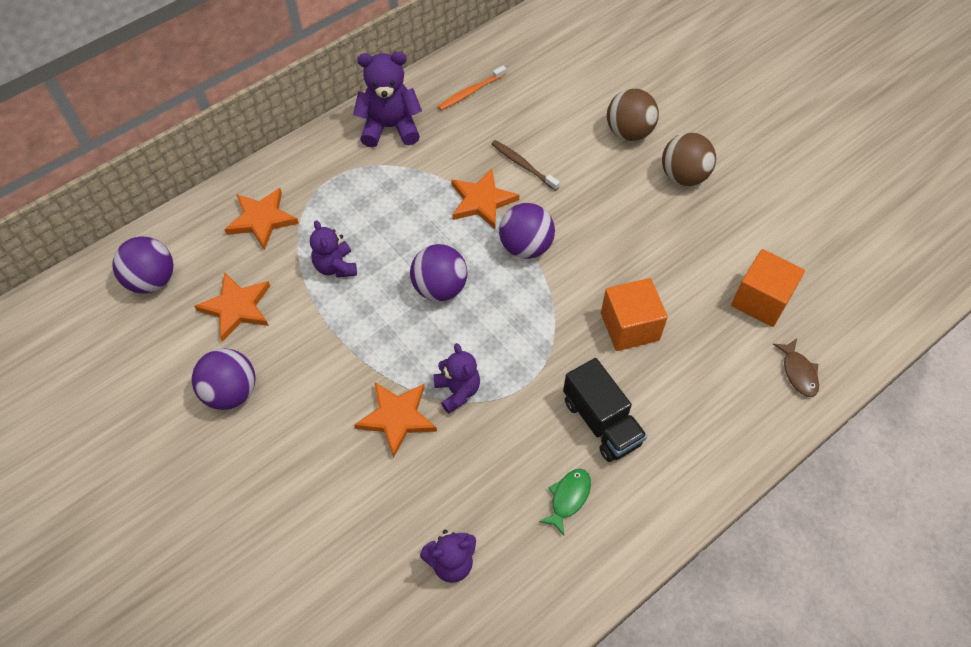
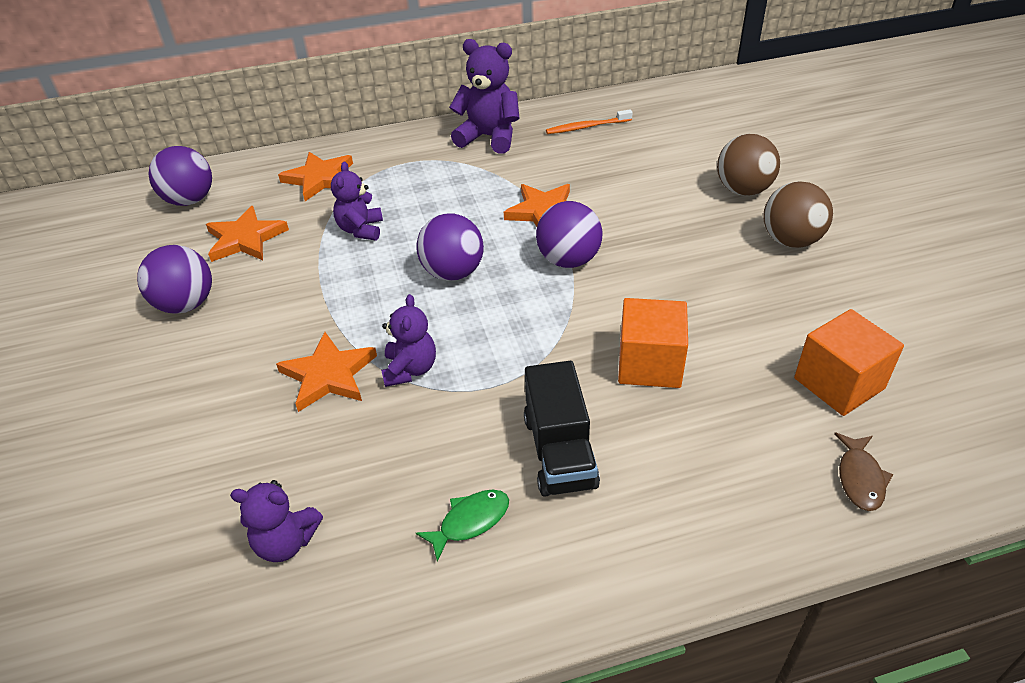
camera: 25 degrees right, 15 degrees down
(523, 165) = (607, 192): brown toothbrush -> none

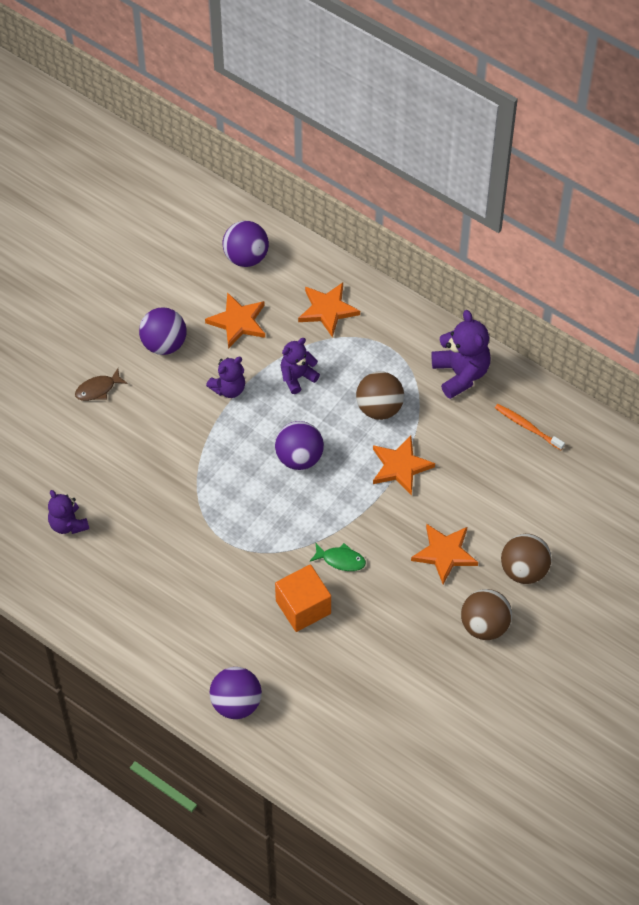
camera: 50 degrees right, 15 degrees up
(328, 375) = (172, 459): orange star -> orange star (444, 553)
(410, 369) = (206, 494): purple teddy bear -> purple teddy bear (228, 388)
(464, 195) = (379, 408): none -> brown ball
(470, 521) = (136, 590): green fish -> green fish (341, 560)
(559, 451) = (207, 601): black truck -> none
(568, 260) = (361, 511): purple ball -> purple ball (236, 703)
(839, 383) = (361, 707): orange cube -> none
(860, 478) = (295, 745): brown fish -> brown fish (98, 389)

